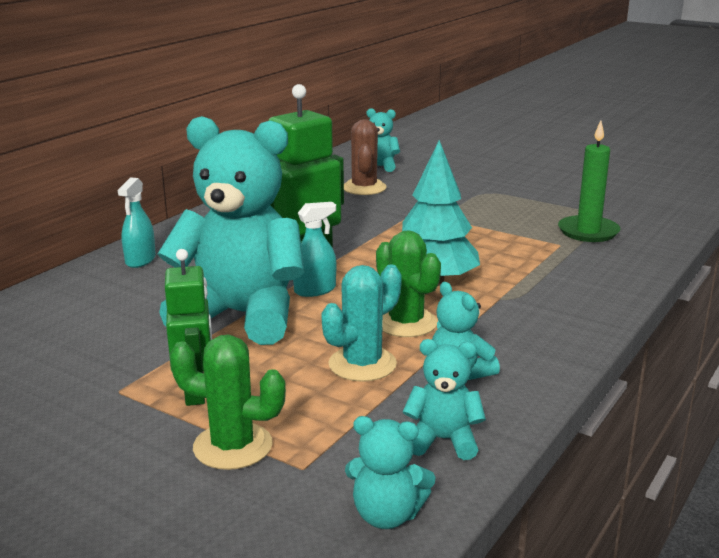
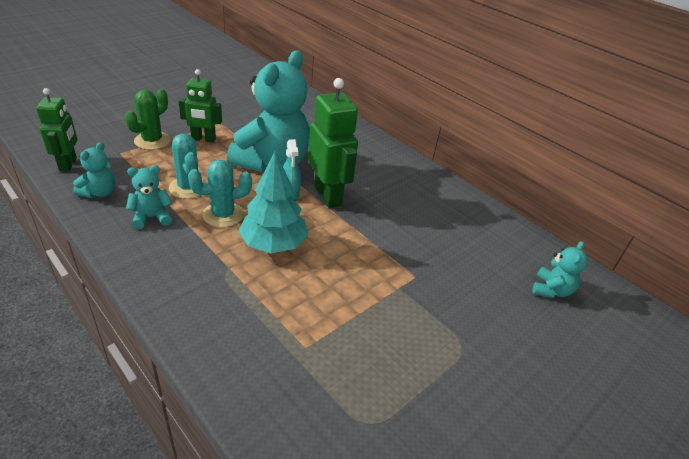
camera: 100 degrees right, 15 degrees up
(140, 260) = (364, 143): turquoise spray bottle -> none
(364, 188) = (485, 263): brown cactus -> none
(387, 515) = (68, 164): turquoise teddy bear -> green robot
(406, 323) = (223, 215): green cactus -> turquoise cactus
(588, 232) = (328, 386): green candle -> none

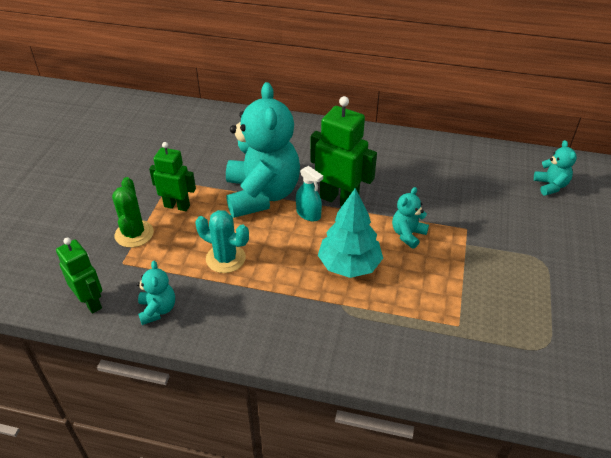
camera: 30 degrees left, 5 degrees up
(152, 217) = (232, 302): turquoise teddy bear -> turquoise teddy bear (408, 234)
(203, 139) = (177, 206): green robot -> green robot turned 135 degrees counterclockwise
(223, 215) = (283, 265): turquoise cactus -> none

